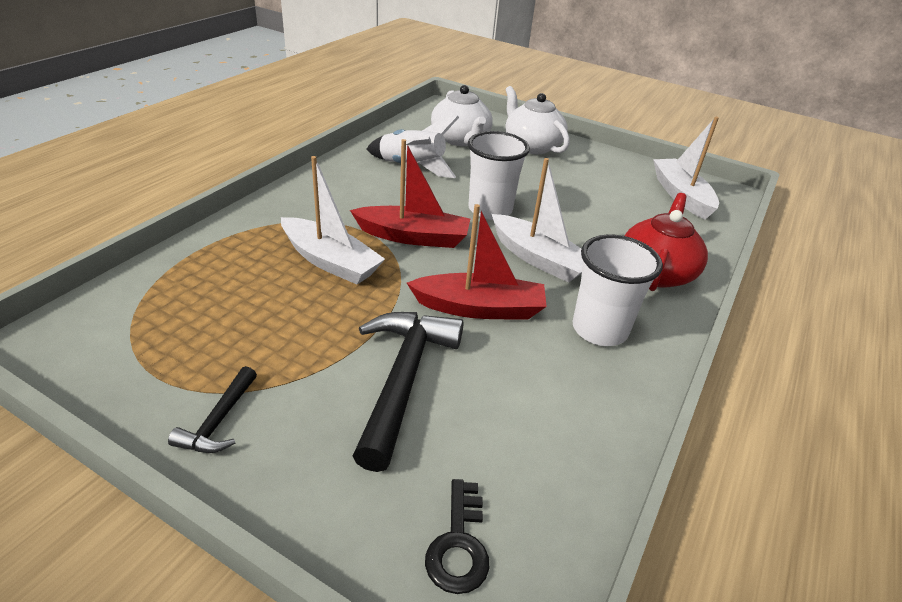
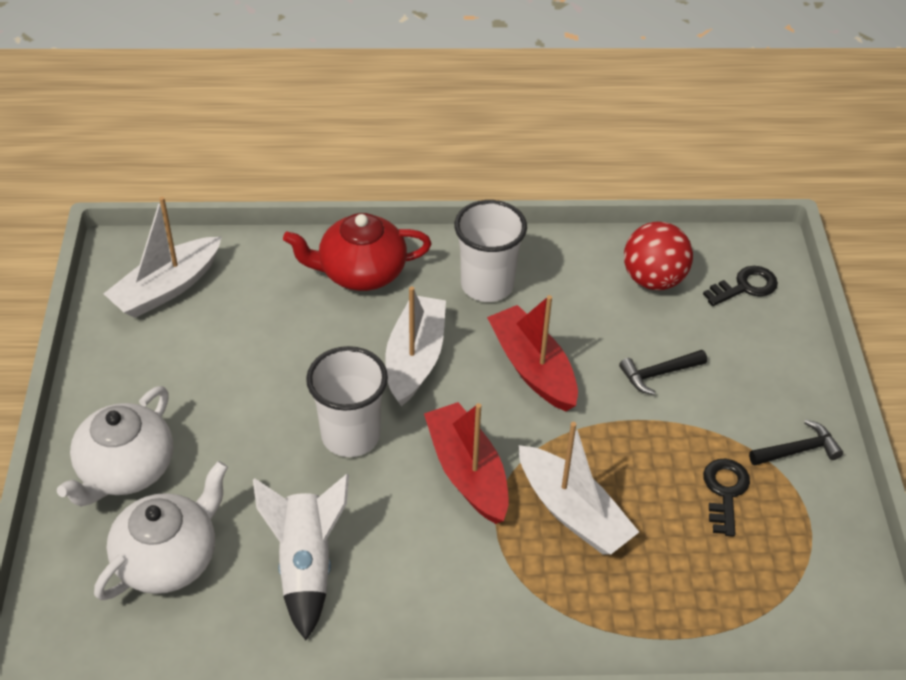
camera: 120 degrees left, 10 degrees up
(247, 343) = (725, 491): none -> black key
(330, 261) = (572, 512): white boat -> white boat turned 135 degrees clockwise
(403, 379) = (658, 374): black hammer -> black hammer, size x0.50
(532, 456) = (653, 279): none -> red ball

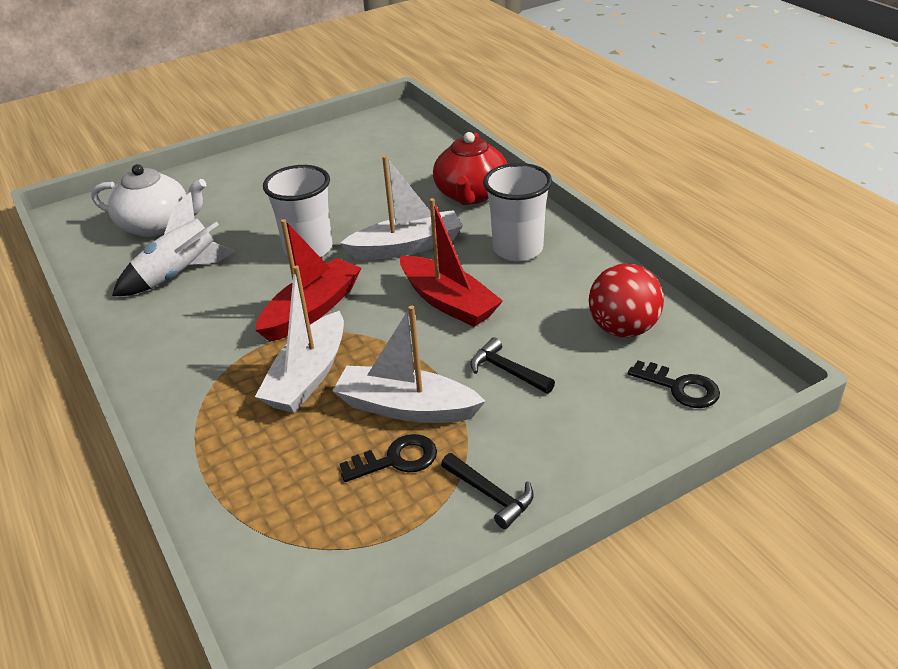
camera: 65 degrees right, 10 degrees down
(125, 470) = (218, 184): white teapot -> none
(167, 288) = (381, 138): white boat -> white boat (406, 407)
(360, 272) = (471, 194): red teapot -> red teapot turned 135 degrees counterclockwise
(532, 368) = (448, 302): red boat -> red boat turned 105 degrees clockwise

